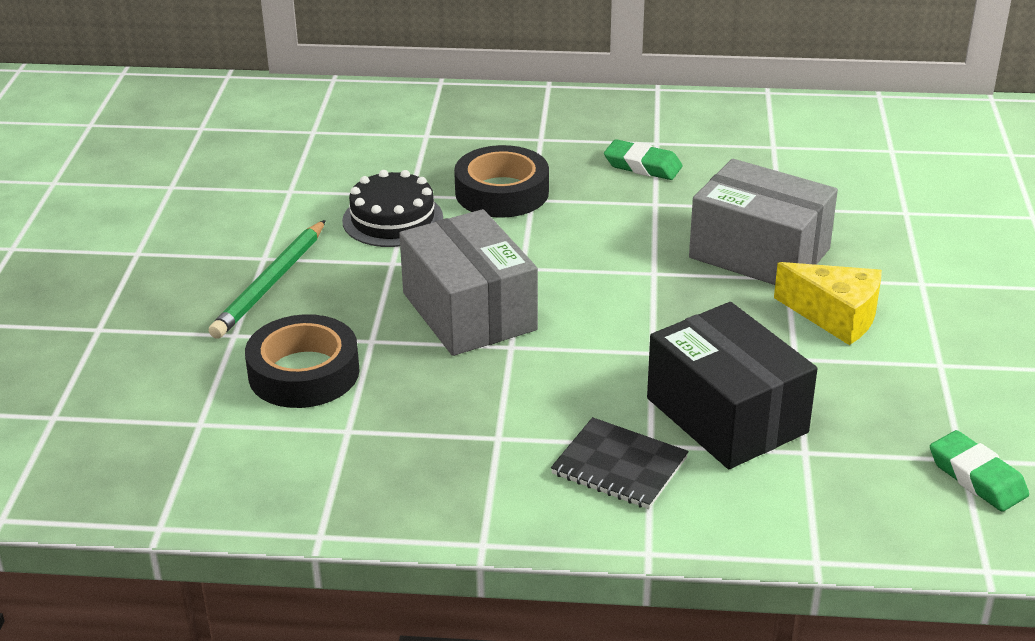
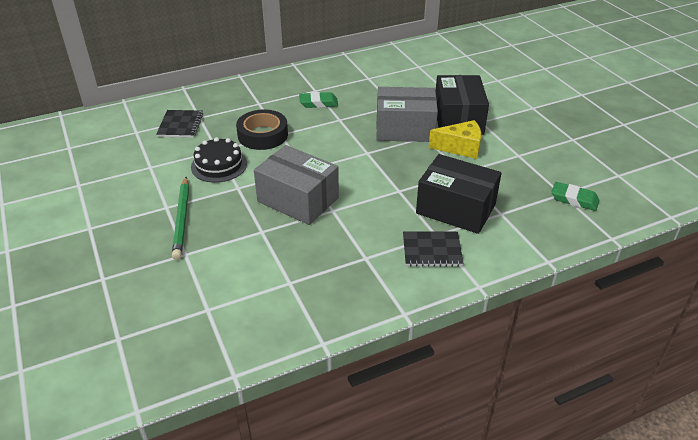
camera: 30 degrees left, 5 degrees up
(304, 373) = (241, 261): black tape -> none
(386, 139) = (180, 125): none -> black notebook
(879, 266) = (458, 119): none -> black box

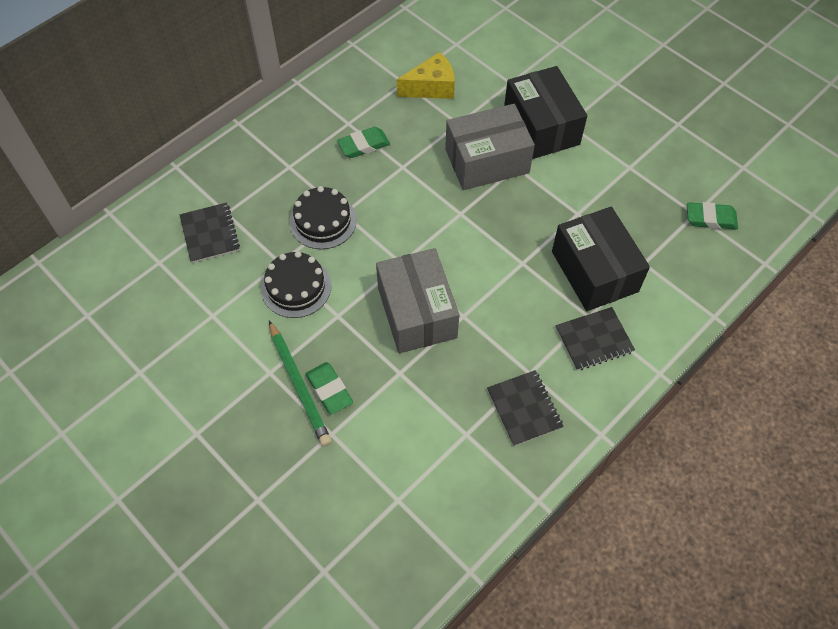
camera: 20 degrees left, 20 degrees up
(202, 228) = (329, 390): none -> green eraser
(263, 135) = (323, 221): black tape -> black cake
(298, 200) = (417, 312): grey box -> grey box turned 60 degrees clockwise
(347, 279) = (524, 409): none -> black notebook
(456, 209) = (594, 271): black box -> black box turned 60 degrees clockwise
(460, 148) = (562, 174): yellow cheese -> yellow cheese (431, 87)

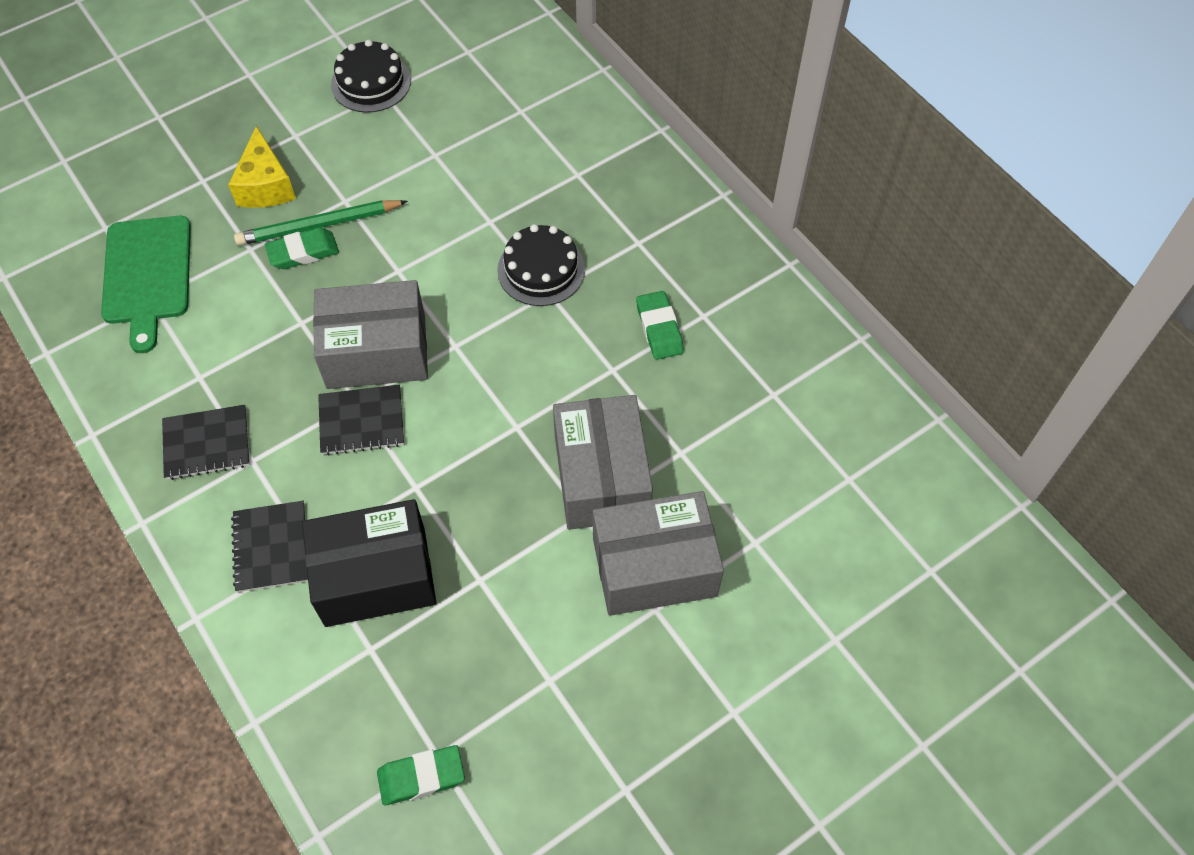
camera: 100 degrees right, 0 degrees up
(210, 234) = (549, 157): black notebook -> black notebook (361, 421)
(296, 287) = (450, 234): black cake -> black cake (371, 82)
(372, 511) = (148, 275): none -> green cutting board
(431, 87) = (758, 429): yellow cheese -> yellow cheese (265, 185)
(541, 127) = (654, 567): black box -> grey box
(710, 219) = (421, 777): green eraser -> green eraser turned 60 degrees clockwise

